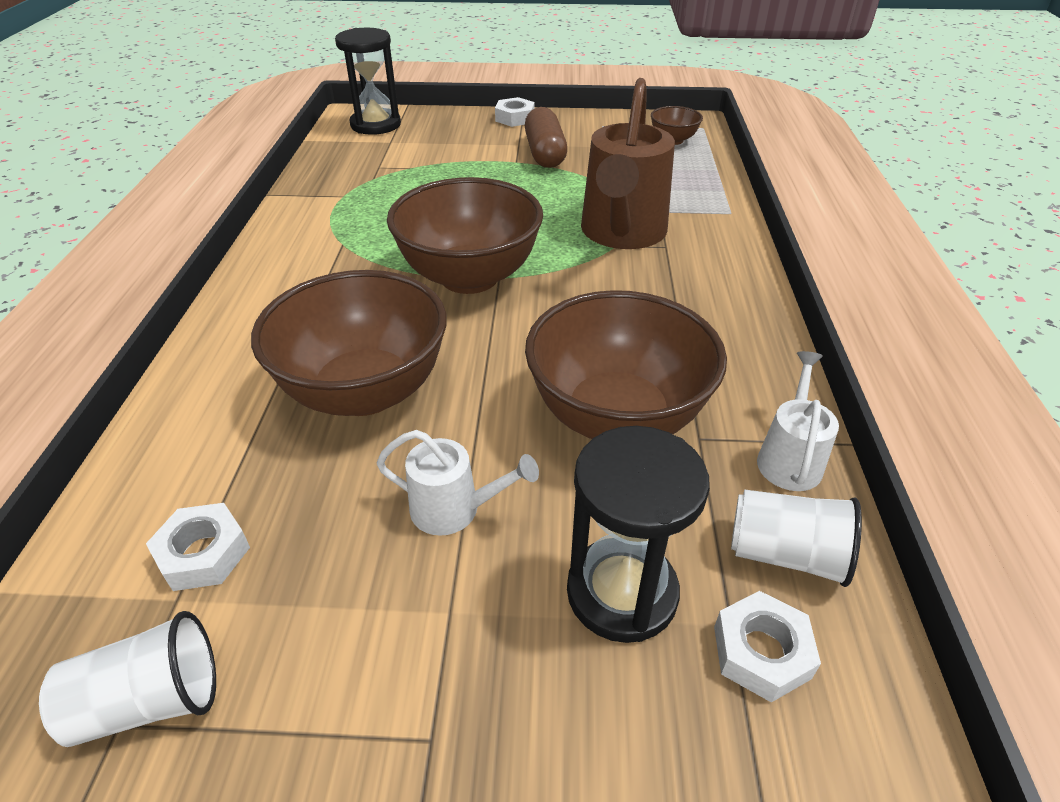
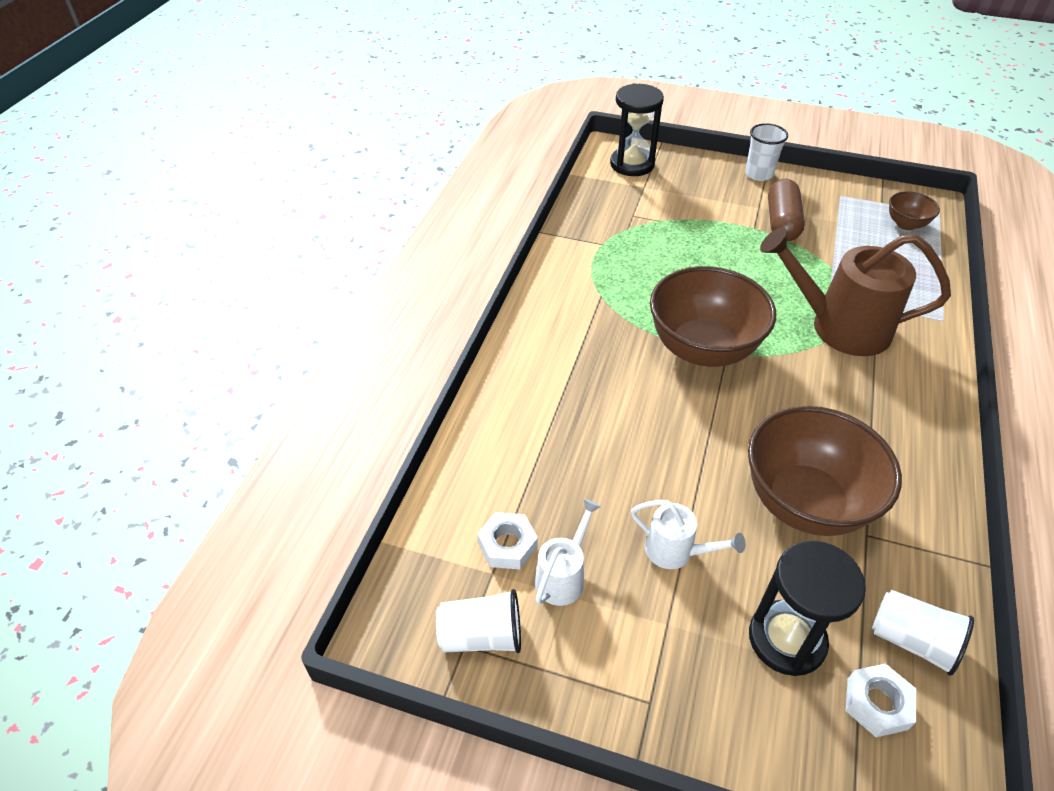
camera: 15 degrees right, 5 degrees up
(365, 391) = (616, 441): brown bowl -> none
(515, 118) = (759, 174): white nut -> white cup
(621, 234) = (838, 327): brown watering can -> brown watering can turned 75 degrees clockwise
(789, 457) = (935, 566): white watering can -> white watering can (563, 576)

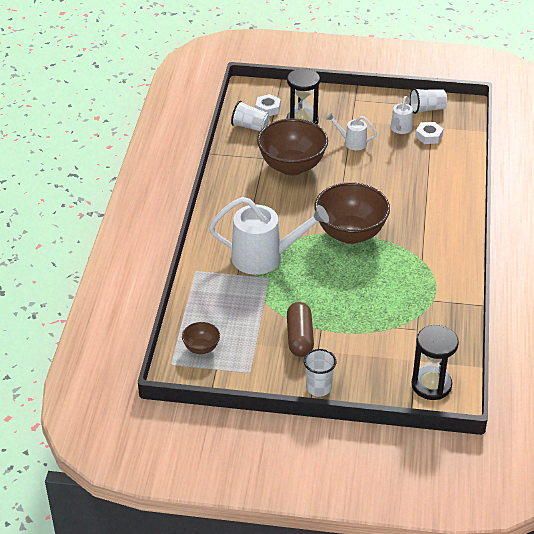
camera: 170 degrees right, 5 degrees down
(838, 327) = (265, 257): brown watering can -> white watering can

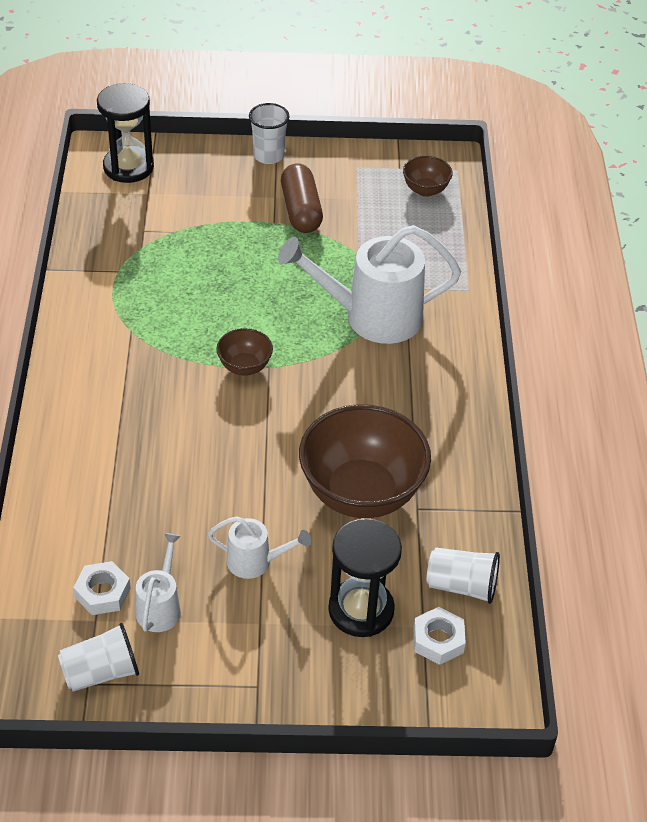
camera: 170 degrees right, 5 degrees up
(350, 233) = (244, 366): brown bowl -> brown bowl, size x0.47

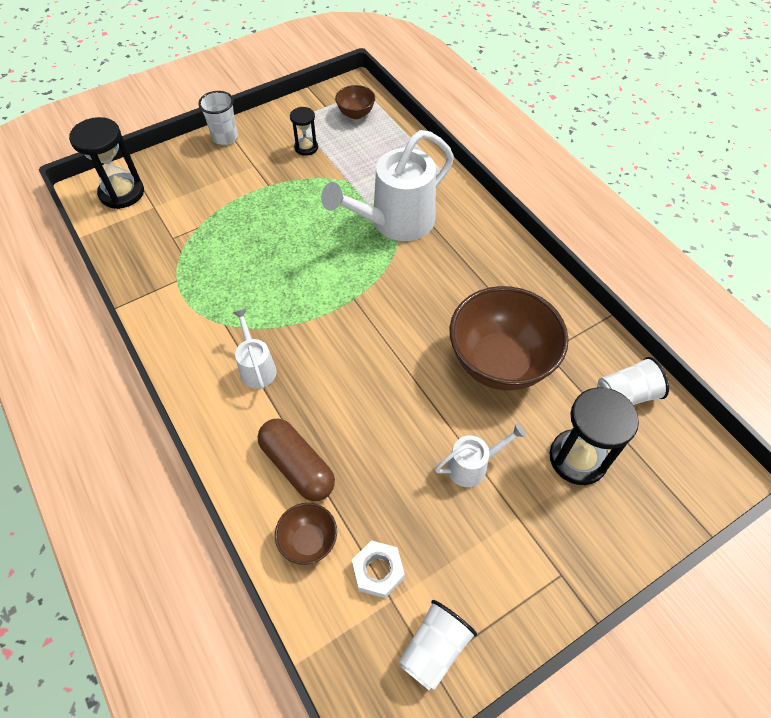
camera: 30 degrees left, 10 degrees up
(160, 606) = (433, 552): white watering can -> white watering can (256, 367)
(244, 366) = (336, 308): brown bowl -> brown bowl (309, 541)
(301, 210) = (281, 167): brown capsule -> brown capsule (297, 466)
(343, 202) = (306, 147): none -> black hourglass
(438, 640) = (647, 449): white nut -> none

